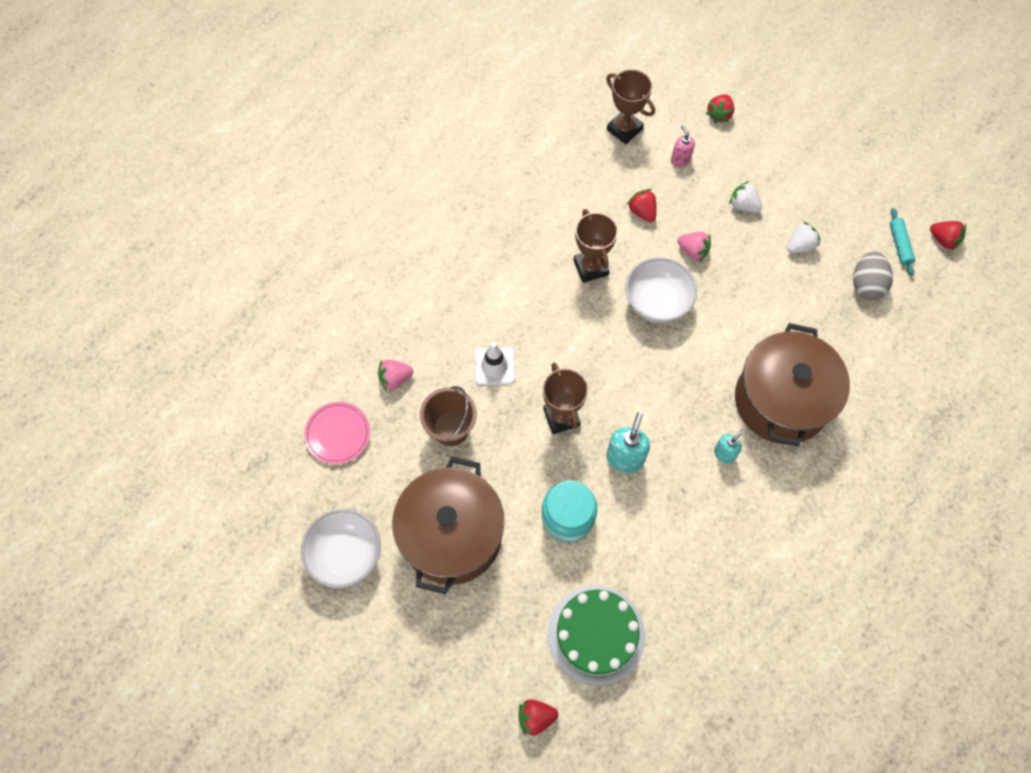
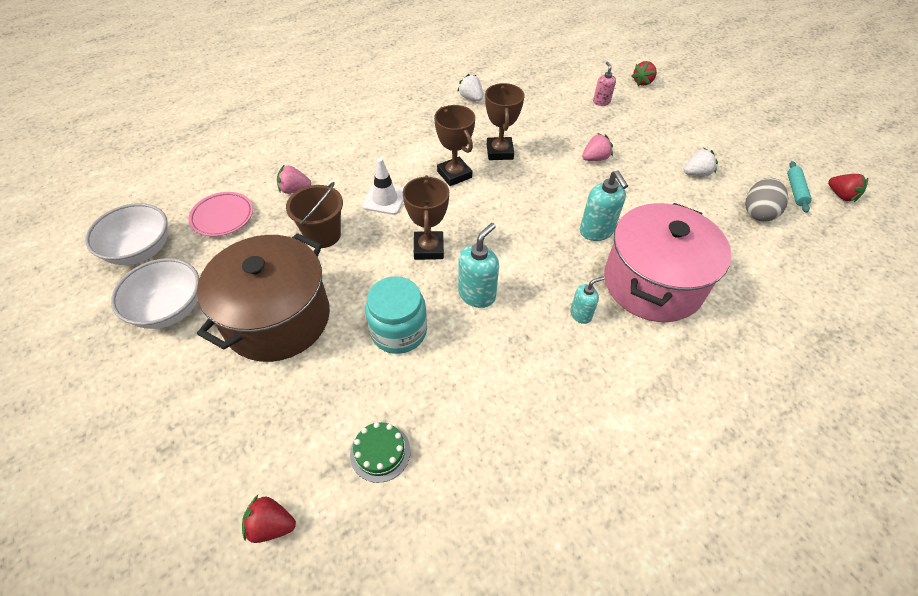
camera: 15 degrees right, 15 degrees down
(596, 634) = (380, 452): green cake -> green cake, size x0.52
(624, 129) = (560, 77): brown trophy -> brown trophy (454, 174)
(642, 212) = (558, 126): red strawberry -> none
(657, 302) = (551, 185): white bowl -> white bowl (141, 250)
(693, 251) = (595, 158): pink strawberry -> pink strawberry turned 75 degrees counterclockwise
(716, 351) = (596, 231): none -> turquoise soap dispenser
(743, 205) = (649, 138): white strawberry -> white strawberry (471, 98)
(781, 400) = (652, 283): brown pot -> pink pot

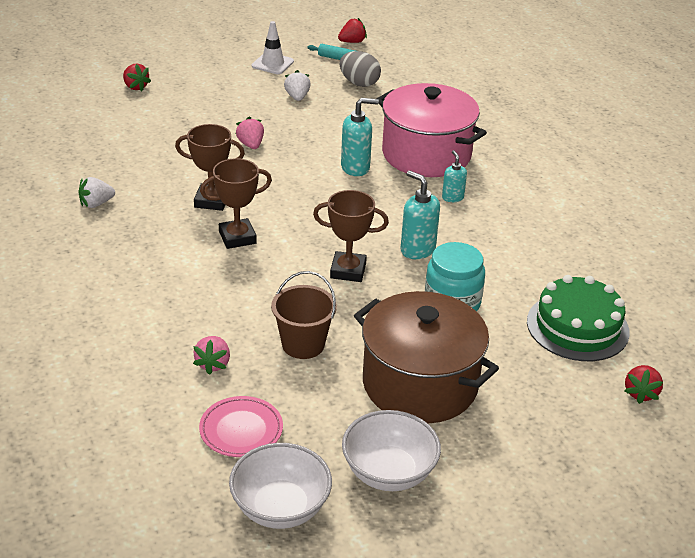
camera: 80 degrees left, 15 degrees down
(380, 452) = (577, 326): green cake -> green cake, size x1.92
(385, 199) = (259, 292): white traffic cone -> white traffic cone (272, 64)
(601, 102) = (156, 119): pink soap dispenser -> none

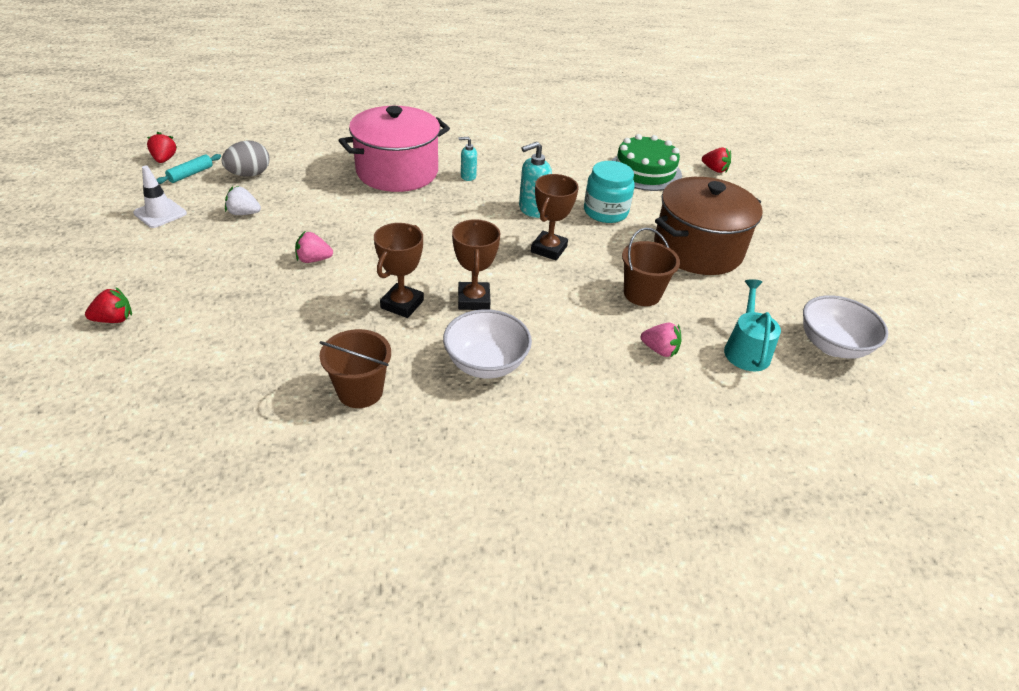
camera: 75 degrees left, 5 degrees up
(96, 204) = (360, 391): white strawberry -> brown bucket
(241, 430) = (746, 350): pink plate -> turquoise watering can
(355, 167) = (395, 210): turquoise soap dispenser -> none
(389, 472) = (791, 286): white bowl -> white bowl (486, 364)

